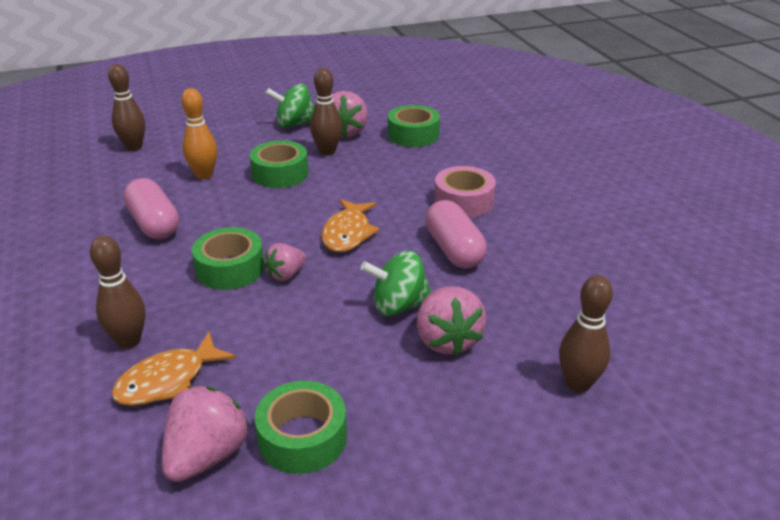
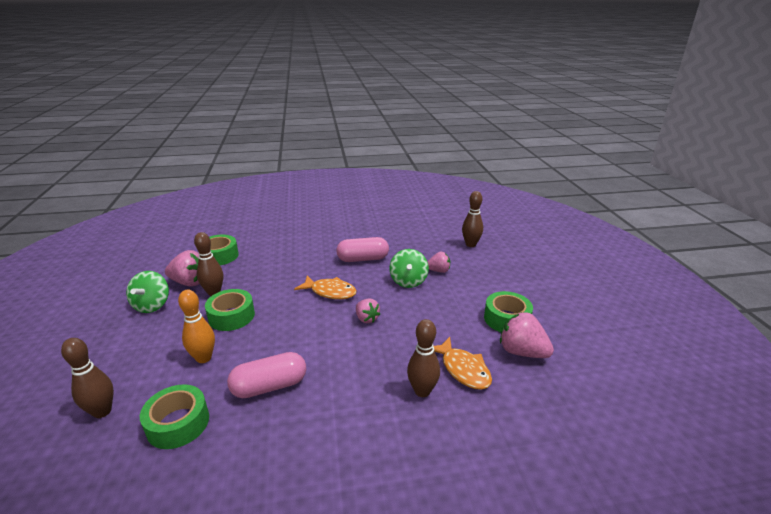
camera: 80 degrees left, 5 degrees down
(230, 268) = (351, 343): green tape -> green tape (178, 423)
(447, 340) = (438, 271): pink strawberry -> pink strawberry, size x0.62
(463, 201) = (315, 250): pink tape -> none

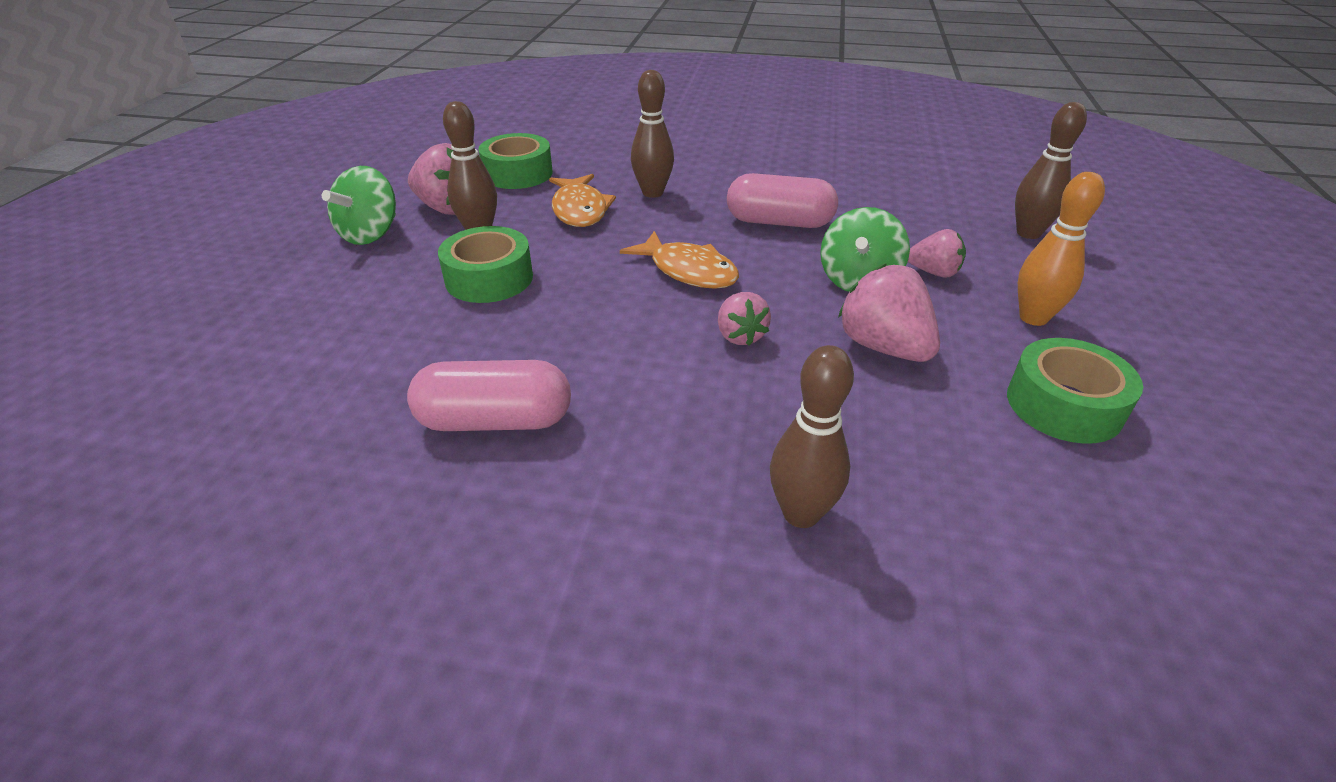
camera: 20 degrees right, 10 degrees up
(102, 411) = (205, 391): brown bowling pin -> brown bowling pin (652, 193)
(178, 423) = (308, 445): green tape -> none
(204, 358) = (407, 340): orange bowling pin -> orange bowling pin (1033, 318)
(463, 369) = (915, 491): orange fish -> orange fish (580, 210)
(522, 352) = (1079, 488): pink strawberry -> pink strawberry (883, 347)

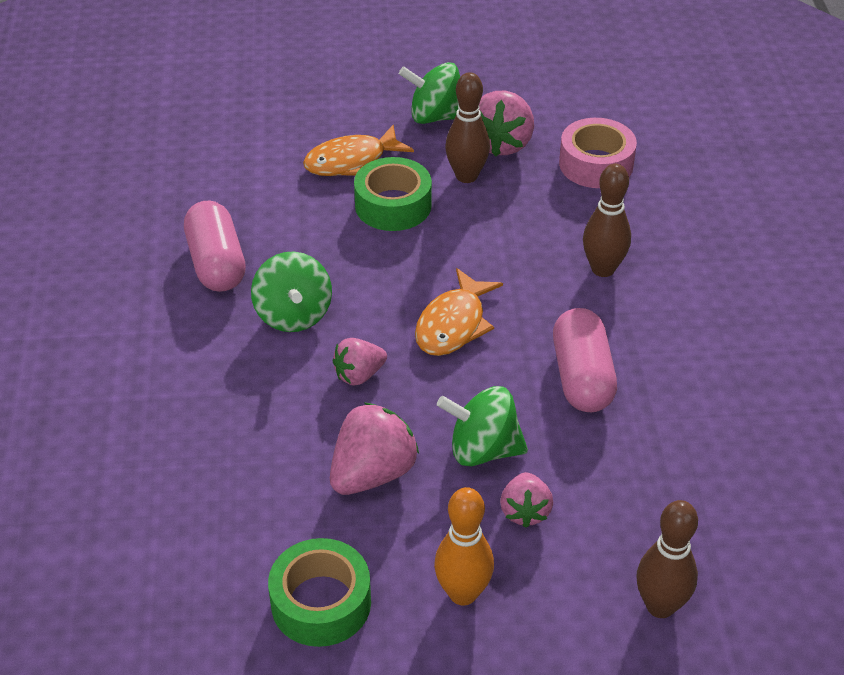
camera: 75 degrees right, 5 degrees up
(518, 173) = (596, 164): green tape -> pink tape
(580, 210) = (539, 226): orange fish -> orange fish (351, 161)
(626, 368) = (293, 315): none -> green spinning top
(801, 513) = (158, 435): brown bowling pin -> none

